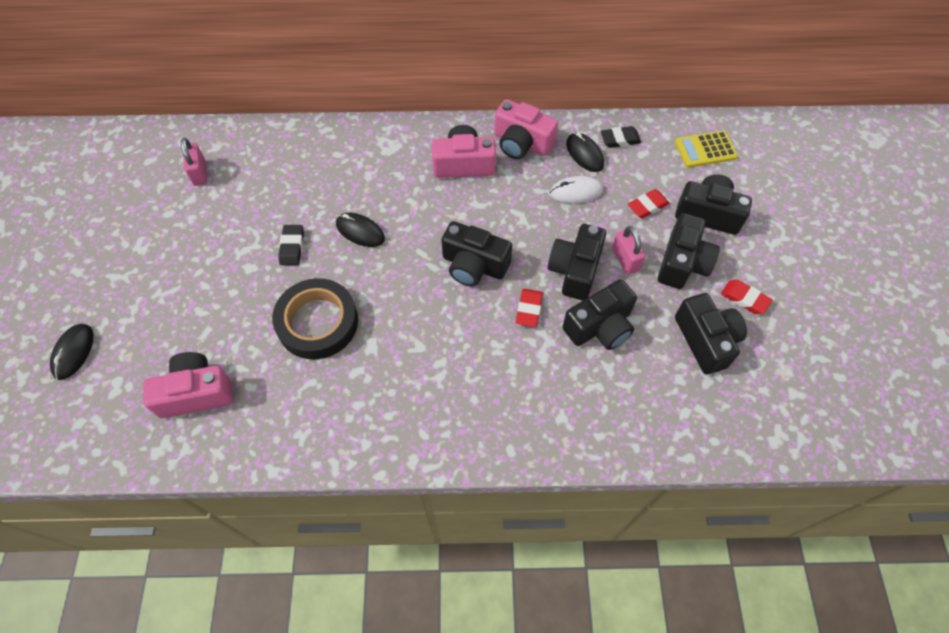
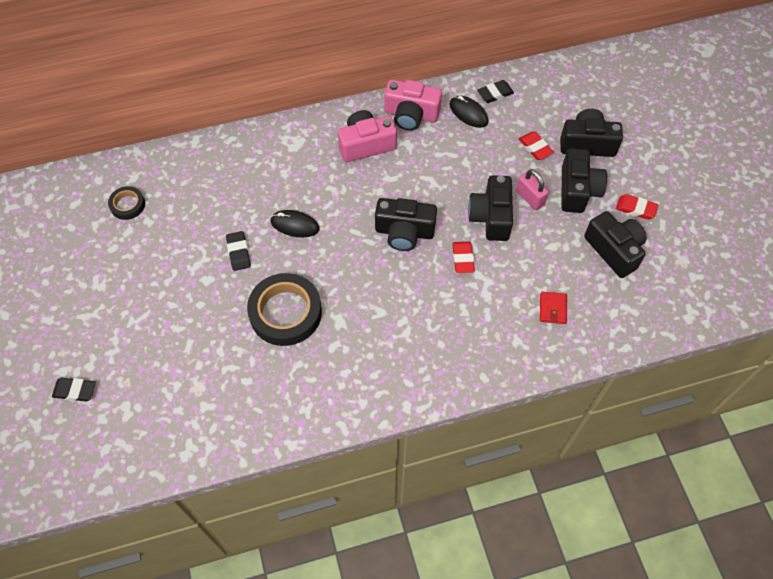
camera: 15 degrees left, 0 degrees up
(73, 352) = (75, 391): black mouse -> black eraser
(196, 393) = (201, 398): pink camera -> none
(199, 173) = (127, 205): pink padlock -> black tape
(576, 192) = (471, 148): white mouse -> none
(600, 326) = (526, 259): black camera -> none
(614, 390) = (552, 309): none -> red wallet
(647, 206) = (535, 147): red eraser -> red eraser turned 75 degrees counterclockwise
(705, 149) = (569, 87): yellow calculator -> none

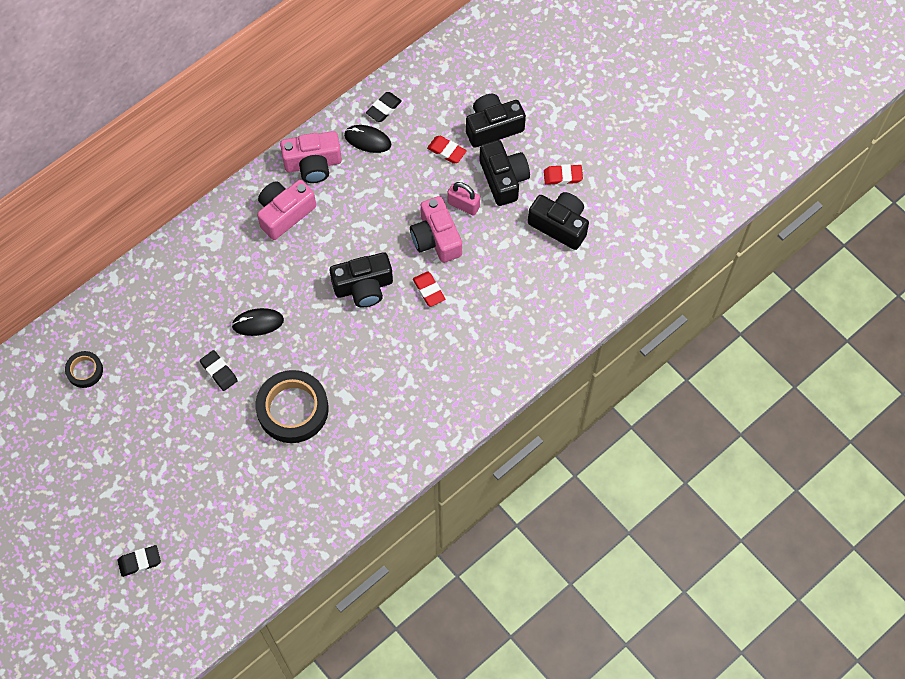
camera: 25 degrees left, 5 degrees up
(491, 216) = (436, 238): black camera -> pink camera
(552, 309) = (528, 304): red wallet -> none

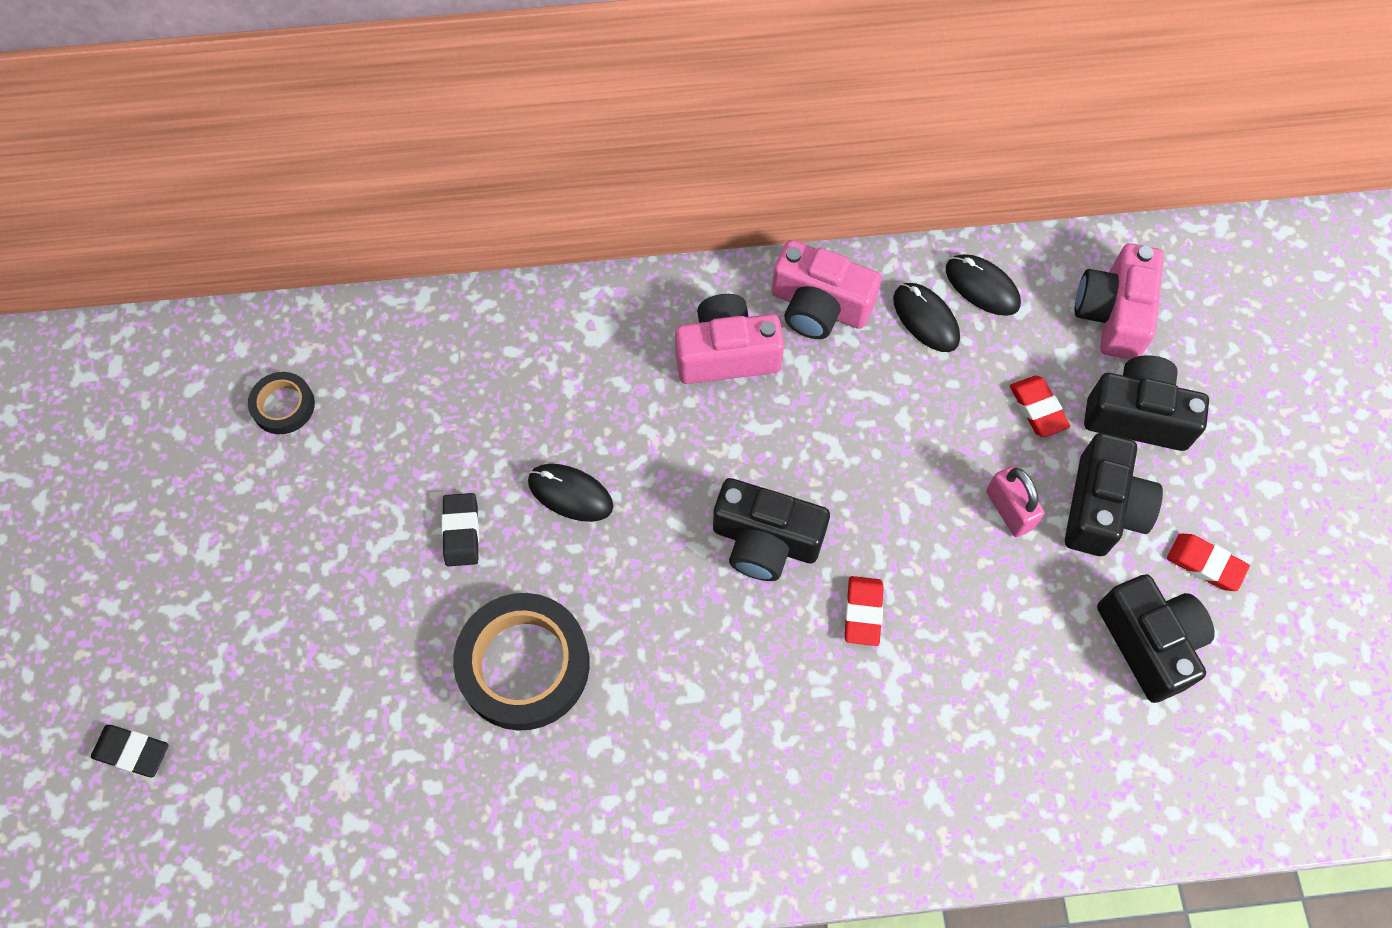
camera: 35 degrees right, 0 degrees up
(384, 108) = (982, 287): black eraser -> black mouse
(436, 238) = (930, 536): pink camera -> pink camera (1113, 314)

